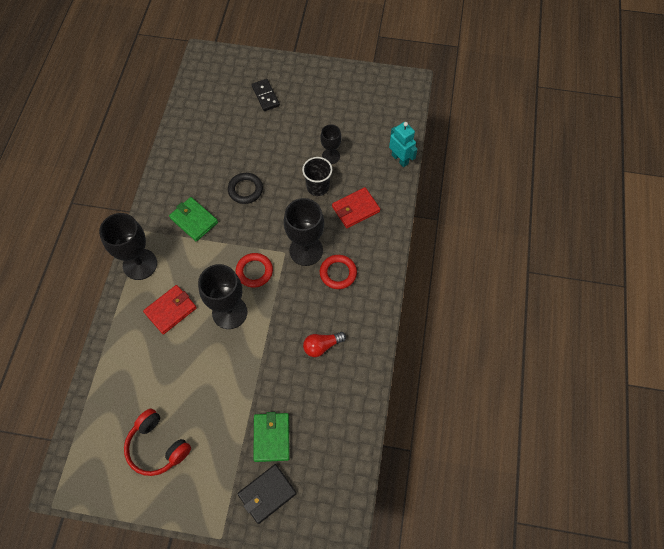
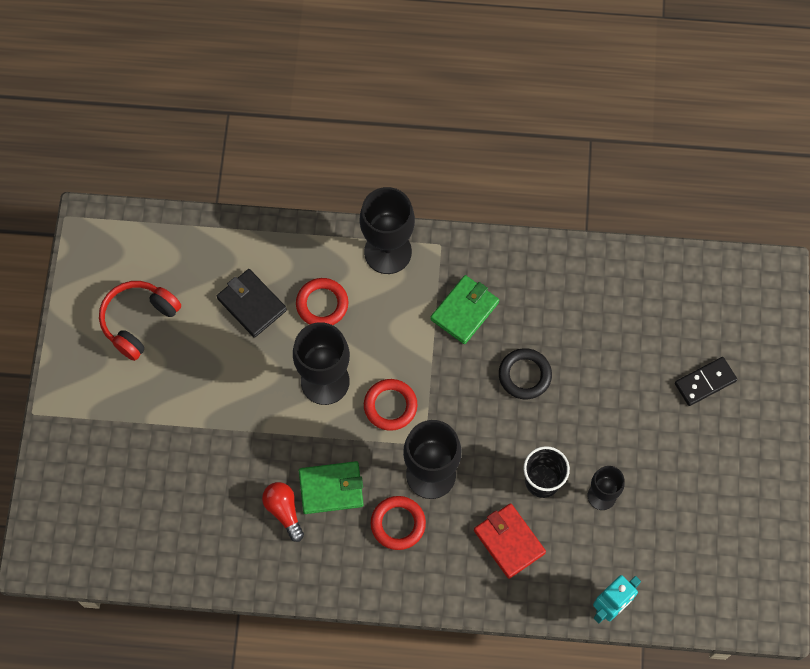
camera: 85 degrees right, 5 degrees up
(171, 310) = (322, 304): red wallet -> red ring
(267, 494) = (85, 461): black wallet -> black wallet (252, 304)
(271, 437) = (155, 458): green wallet -> green wallet (331, 489)

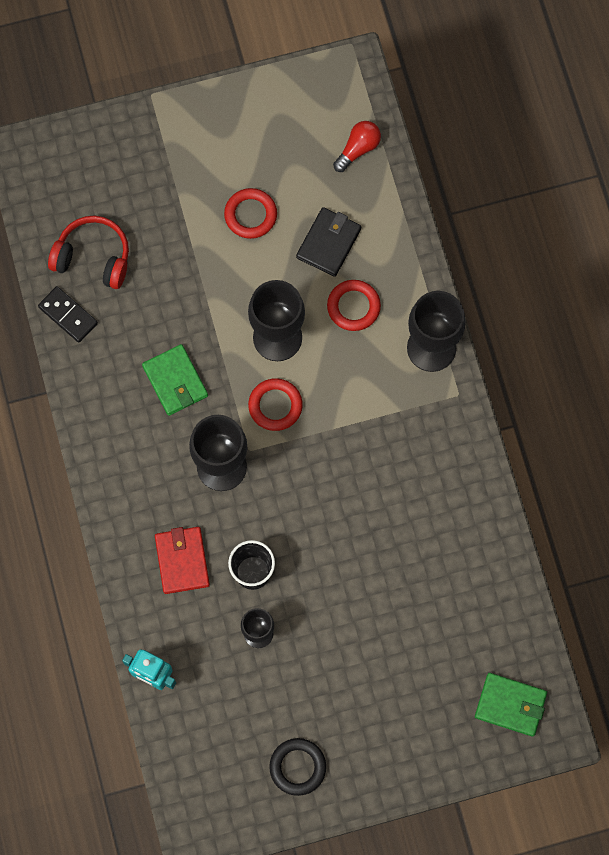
camera: 70 degrees right, 5 degrees up
(139, 321) = (273, 150): red headphones -> red headphones (93, 257)
(284, 511) = (139, 347): red light bulb -> red light bulb (358, 149)
(398, 524) = (163, 453): red ring -> red ring (250, 215)
(464, 311) = (398, 441): green wallet -> green wallet (510, 705)
(509, 541) = (182, 561): red wallet -> red wallet turned 45 degrees counterclockwise
(524, 375) = (353, 520): black ring -> black ring (297, 767)
(705, 382) = (412, 698): black domino -> black domino (68, 315)

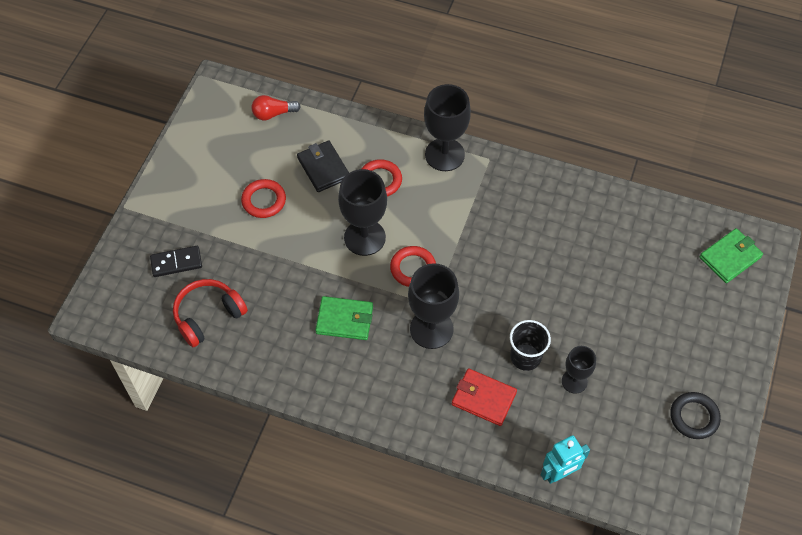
camera: 55 degrees left, 15 degrees down
(68, 315) = (237, 360): black domino -> black domino (176, 263)
(358, 149) = (273, 114): red light bulb -> red light bulb turned 90 degrees counterclockwise

